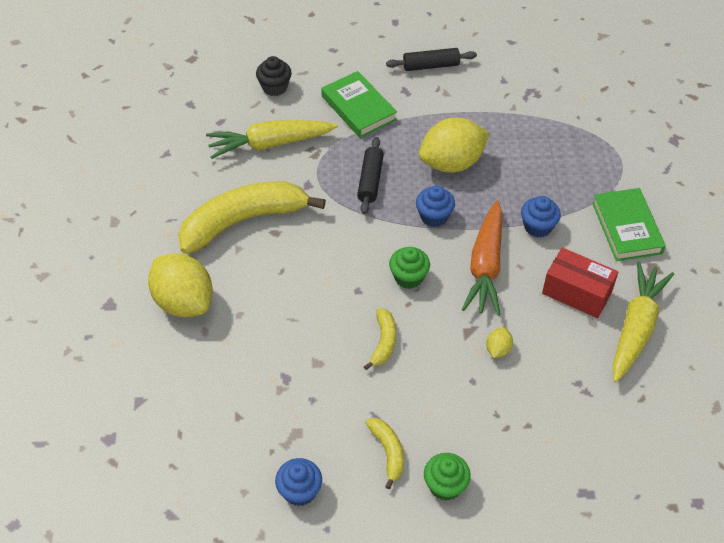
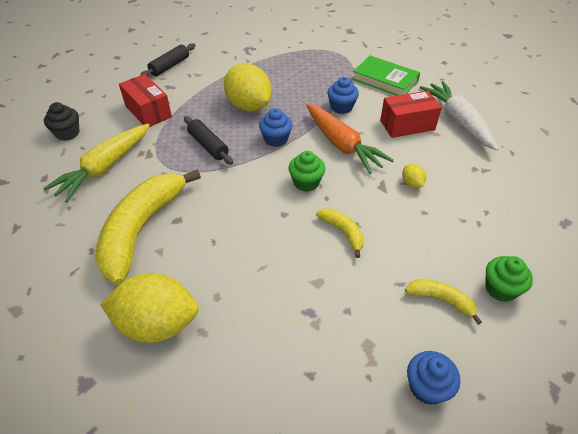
camera: 45 degrees left, 5 degrees down
(358, 108) = (148, 111): green book -> red box
(451, 163) = (248, 106): yellow lemon -> yellow lemon turned 60 degrees counterclockwise
(636, 328) = (458, 121): yellow carrot -> white carrot

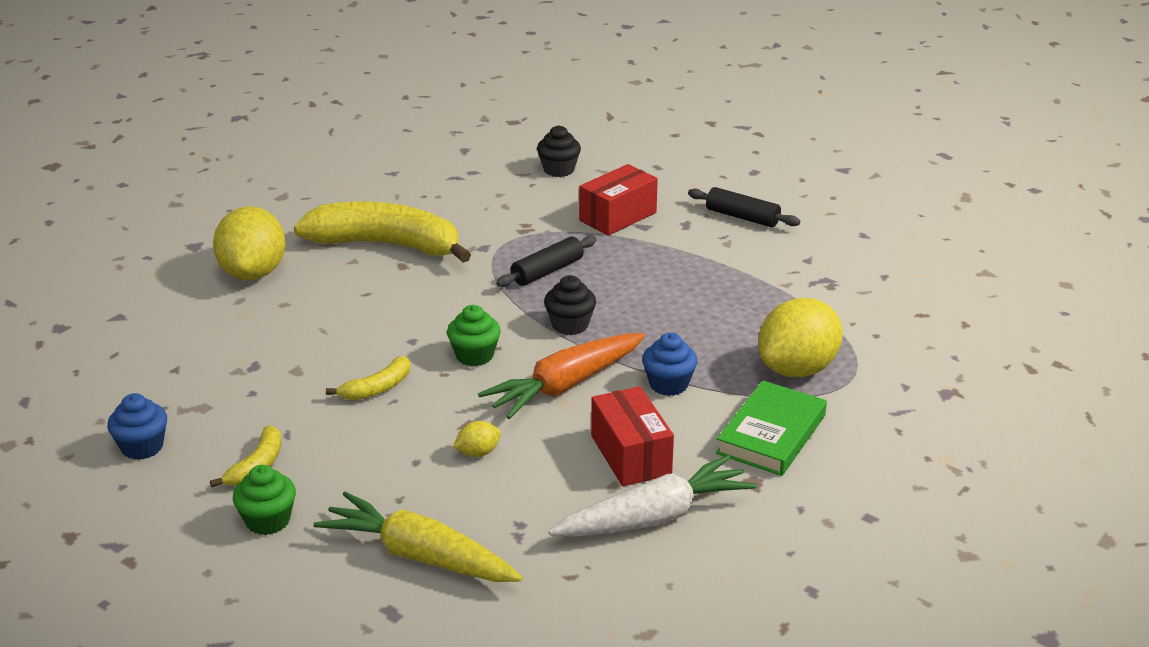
camera: 85 degrees right, 15 degrees down
(105, 168) = (493, 205): yellow carrot -> yellow carrot (420, 556)
(248, 106) = (651, 295): yellow lemon -> yellow lemon (797, 369)
(276, 139) = (570, 325): blue cupcake -> black cupcake

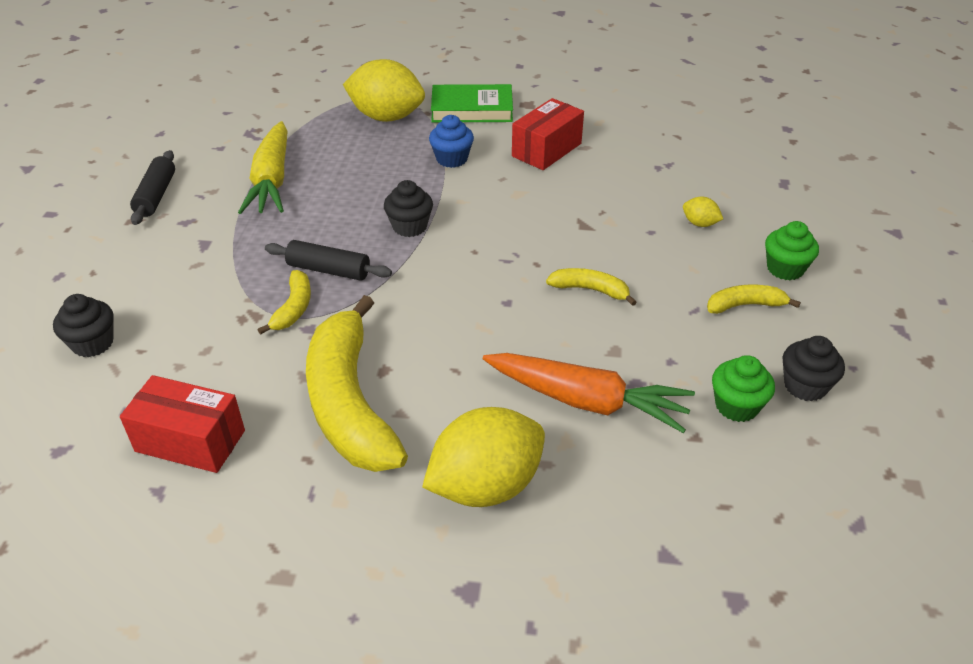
camera: 120 degrees left, 10 degrees up
(142, 447) = (805, 386): blue cupcake -> black cupcake
(420, 556) = (731, 191): yellow carrot -> yellow carrot (272, 180)
(474, 355) = (497, 258): green cupcake -> green cupcake (736, 406)
(478, 453) = (611, 209): yellow lemon -> yellow lemon (699, 223)
(514, 246) = (293, 308): none -> yellow banana
(565, 386) = (496, 200): orange carrot -> orange carrot (586, 401)
(617, 216) = (191, 265): red box -> red box (190, 441)
(654, 517) = (596, 125): white carrot -> none

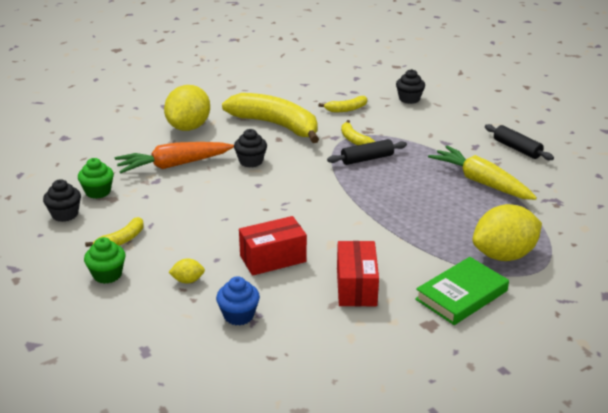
camera: 140 degrees right, 10 degrees down
(190, 441) = (317, 95): red box -> red box (273, 258)
(410, 226) = (363, 195): black cupcake -> black cupcake (251, 161)
(452, 159) = (407, 246): blue cupcake -> blue cupcake (238, 315)
(590, 290) = (220, 209): yellow banana -> yellow banana (346, 109)

